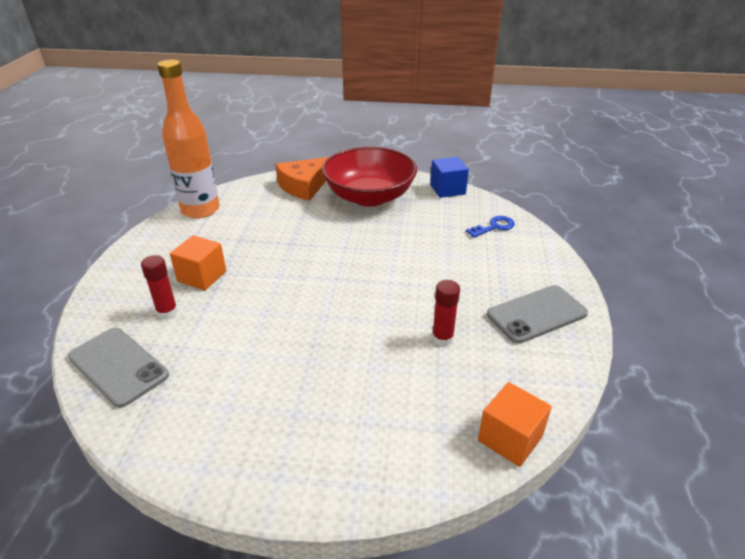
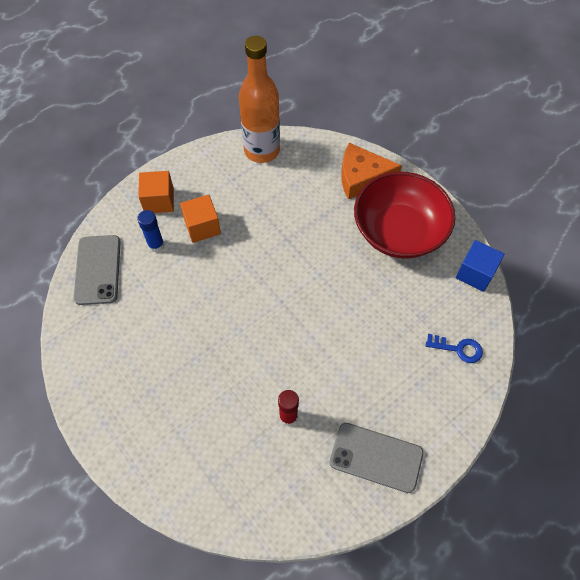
camera: 45 degrees right, 25 degrees up
(167, 312) = (156, 245): red glue stick -> blue glue stick
(510, 438) = (239, 522): orange cube -> orange cube (159, 200)

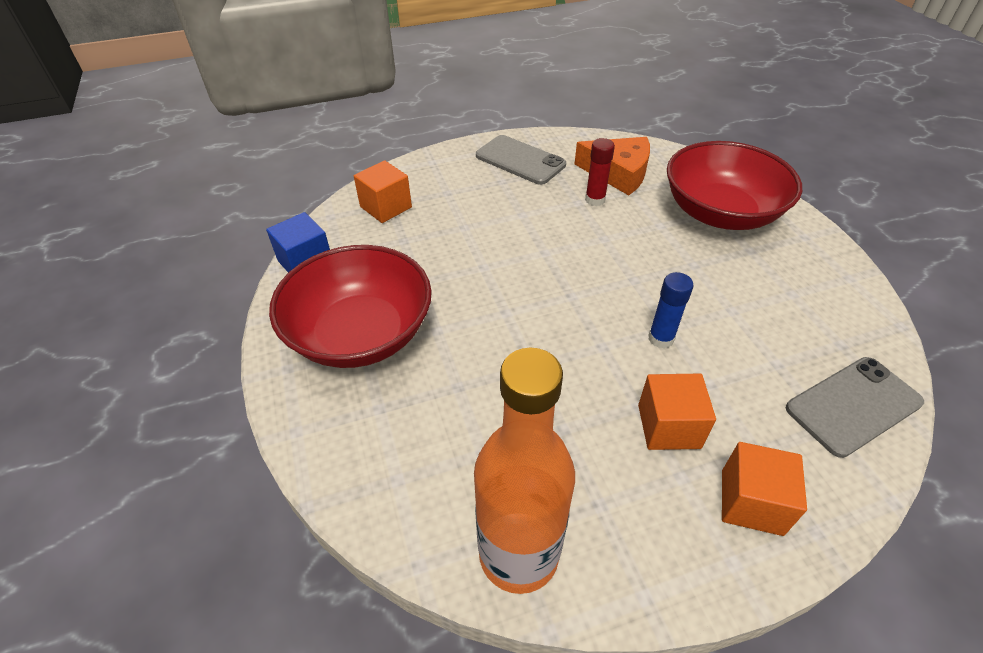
camera: 160 degrees left, 15 degrees down
(98, 269) = (853, 405): grey phone -> grey phone turned 45 degrees clockwise
(156, 245) = (753, 418): blue glue stick -> blue glue stick (661, 338)
(176, 434) = (720, 213): none -> red bowl
(362, 177) = (358, 432): orange cheese -> orange cheese (618, 173)
(458, 349) = (386, 207): blue key -> orange cube

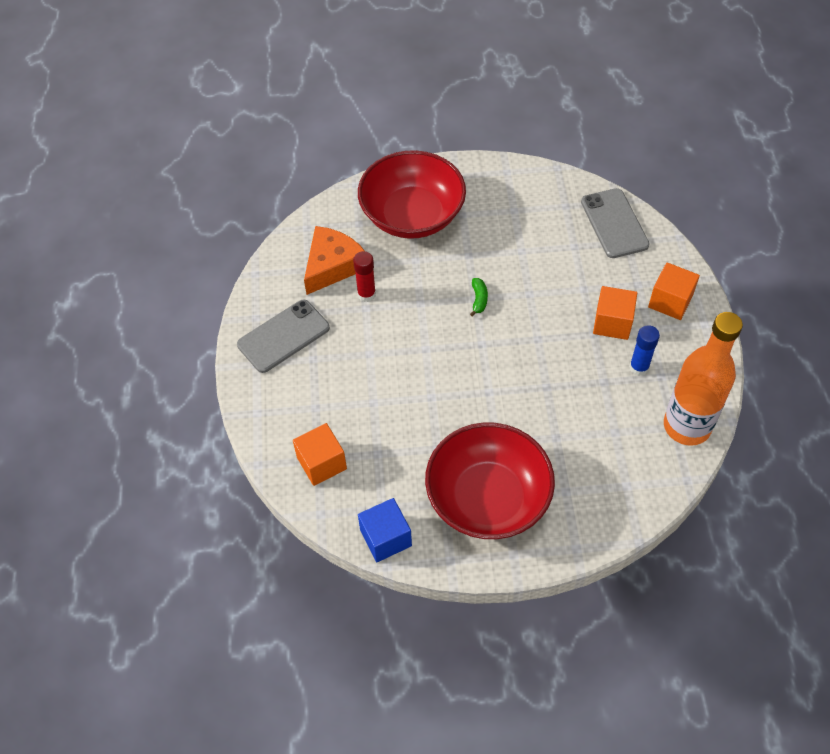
camera: 75 degrees left, 10 degrees up
(634, 283) = (479, 299): none -> green banana
(661, 338) = (538, 302): blue glue stick -> blue glue stick (639, 367)

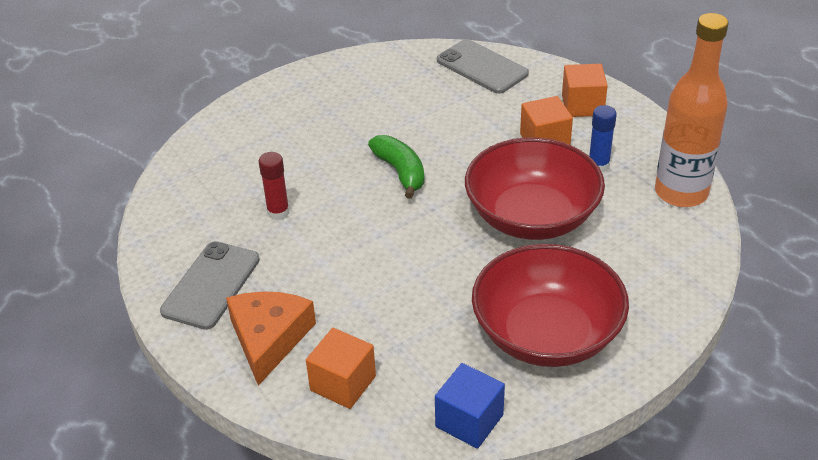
camera: 30 degrees left, 15 degrees down
(332, 265) = (222, 202): orange cheese -> orange cheese (269, 339)
(412, 215) = (277, 130): red bowl -> red bowl (532, 216)
(479, 299) = (400, 172): green banana -> green banana, size x1.79

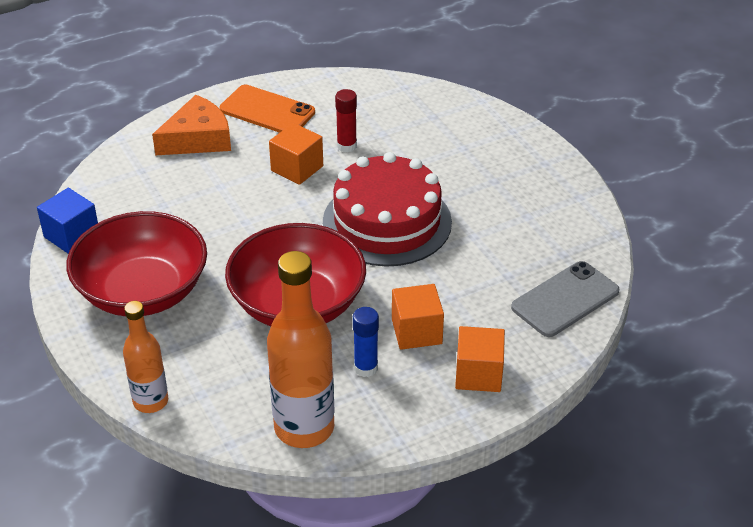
camera: 95 degrees right, 0 degrees up
(211, 285) = (267, 111): grey phone -> orange phone
(269, 339) = (198, 139): orange cheese -> orange cheese turned 45 degrees counterclockwise
(343, 383) = (137, 174): orange cube -> orange cube (297, 168)
(400, 172) = (387, 222): green banana -> red cake
(694, 296) = (150, 401): none -> orange bottle

